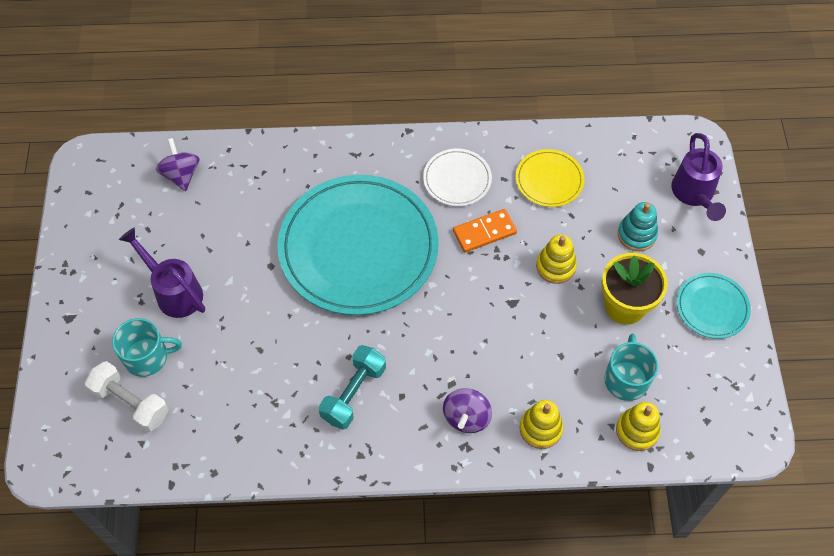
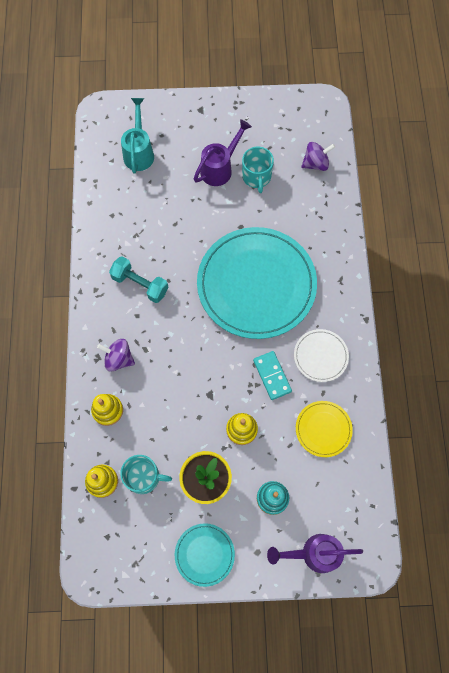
camera: 90 degrees right, 10 degrees up
(131, 403) = (139, 151): white dumbbell -> turquoise watering can
(147, 357) = (171, 157): turquoise mug -> turquoise mug (256, 177)
(484, 232) = (272, 376): orange domino -> turquoise domino

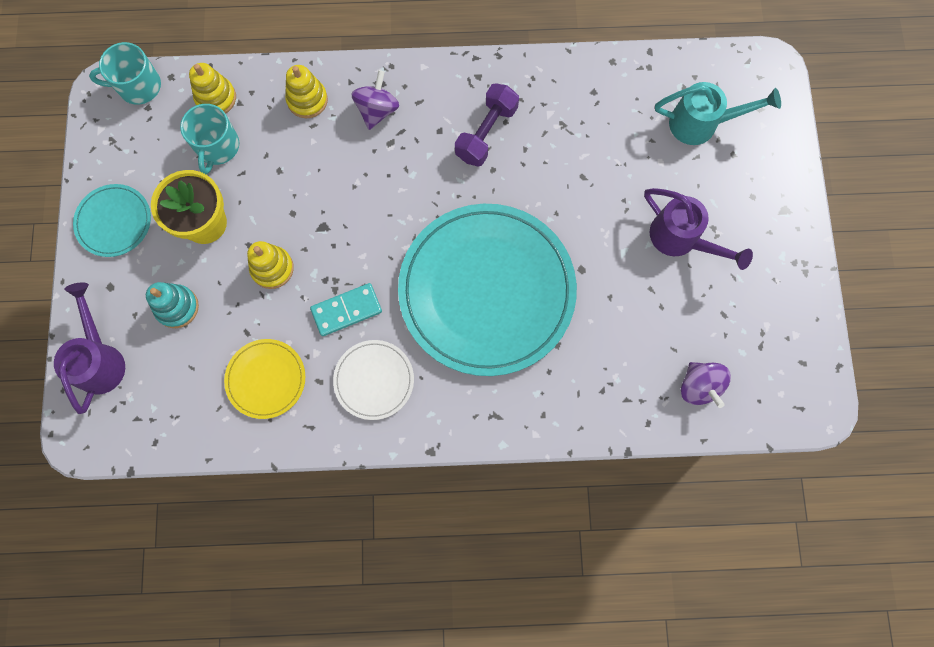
camera: 90 degrees right, 5 degrees up
(140, 284) = (486, 133): turquoise dumbbell -> purple dumbbell
(256, 177) = (669, 294): turquoise mug -> turquoise mug (138, 86)

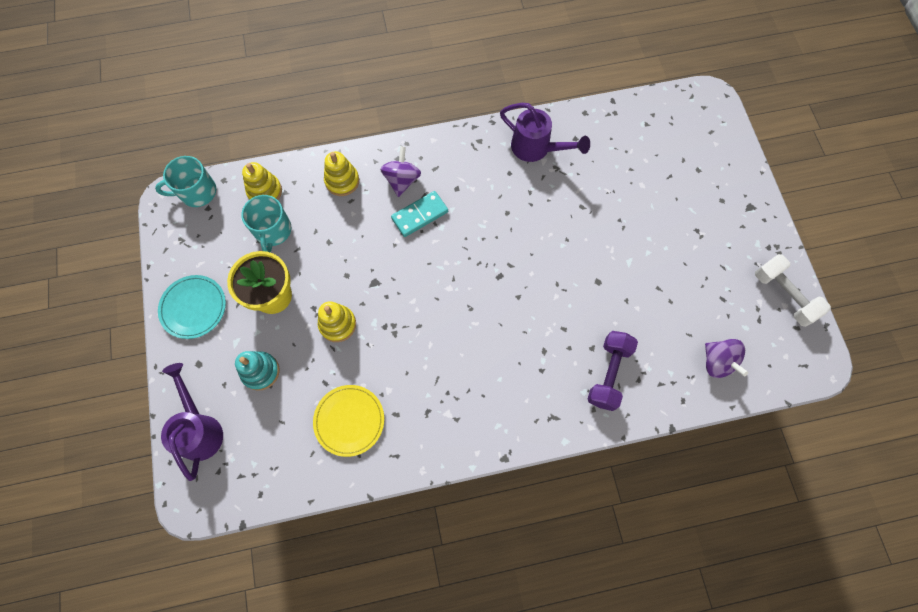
camera: 10 degrees left, 5 degrees down
(346, 310) = (408, 349): turquoise domino -> turquoise domino (420, 215)
(374, 380) = (443, 405): white plate -> none
(486, 133) = (495, 184): purple dumbbell -> purple dumbbell (608, 374)
(487, 291) = (523, 312): turquoise plate -> none
(681, 240) = (673, 244): purple watering can -> purple watering can (536, 149)
(702, 124) = (667, 150): turquoise watering can -> none
(797, 322) = (783, 295): none -> white dumbbell

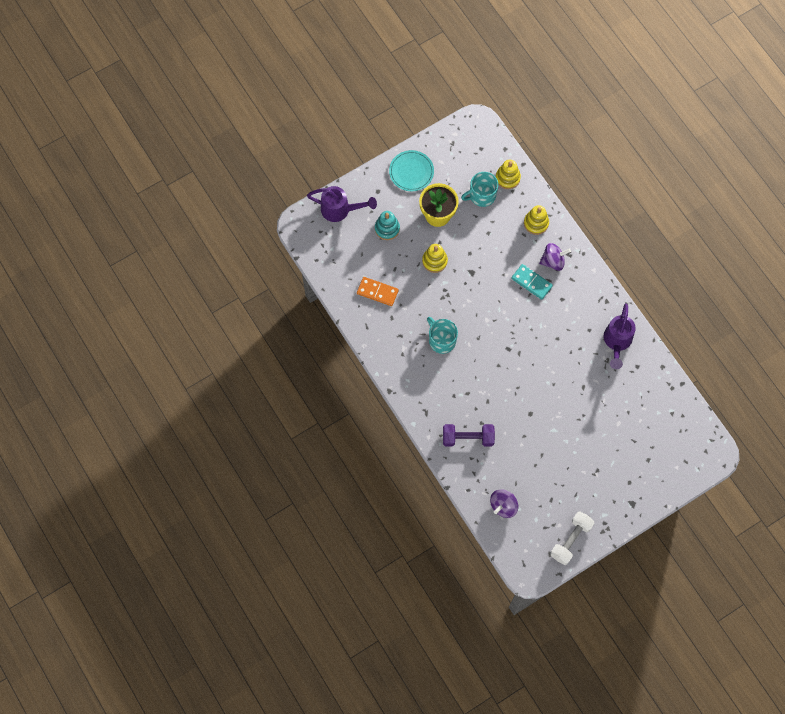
camera: 70 degrees right, 0 degrees up
(197, 192) = (489, 136): turquoise mug -> turquoise mug (441, 340)
(200, 428) = (340, 210): purple watering can -> purple watering can turned 45 degrees clockwise
(349, 420) = (377, 292): yellow plate -> orange domino

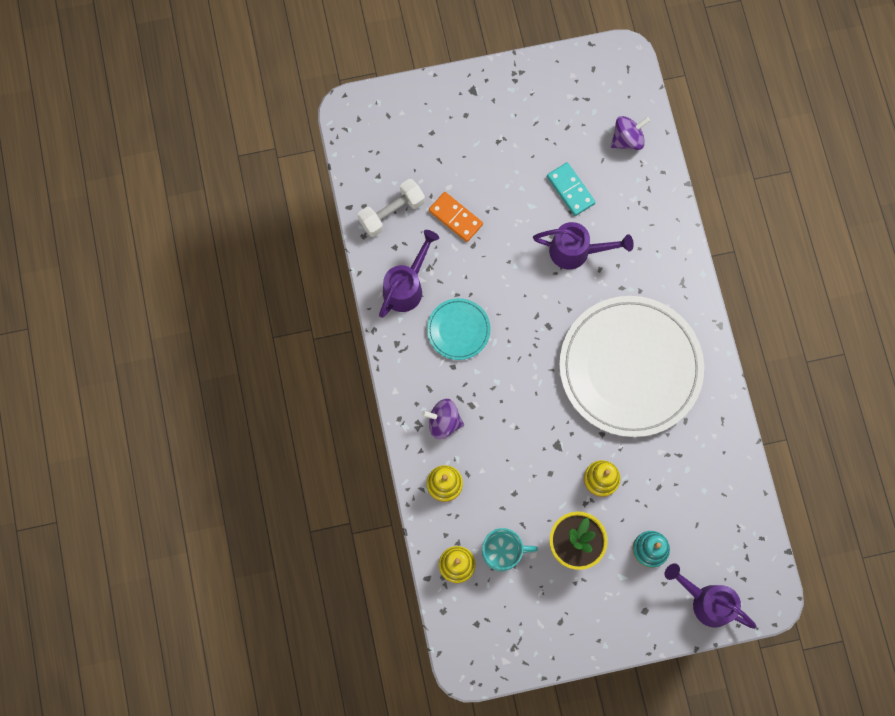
camera: 160 degrees left, 5 degrees up
(377, 292) = (693, 462): orange domino -> orange domino (455, 217)
(411, 172) = (587, 623): turquoise plate -> turquoise plate (458, 330)
(441, 340) = (630, 367): turquoise mug -> white plate
(468, 438) = (641, 232): purple dumbbell -> none
(508, 408) = (577, 251): none -> purple watering can
(531, 282) = (483, 403): turquoise domino -> turquoise domino (570, 190)
(571, 540) = (562, 75): white dumbbell -> white dumbbell (392, 212)

